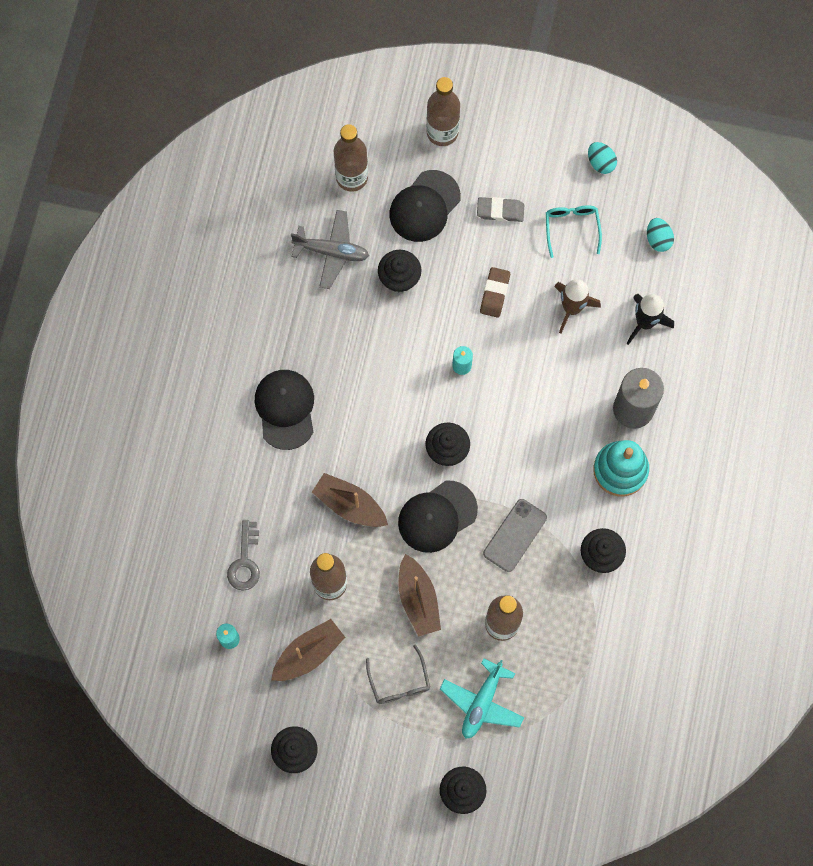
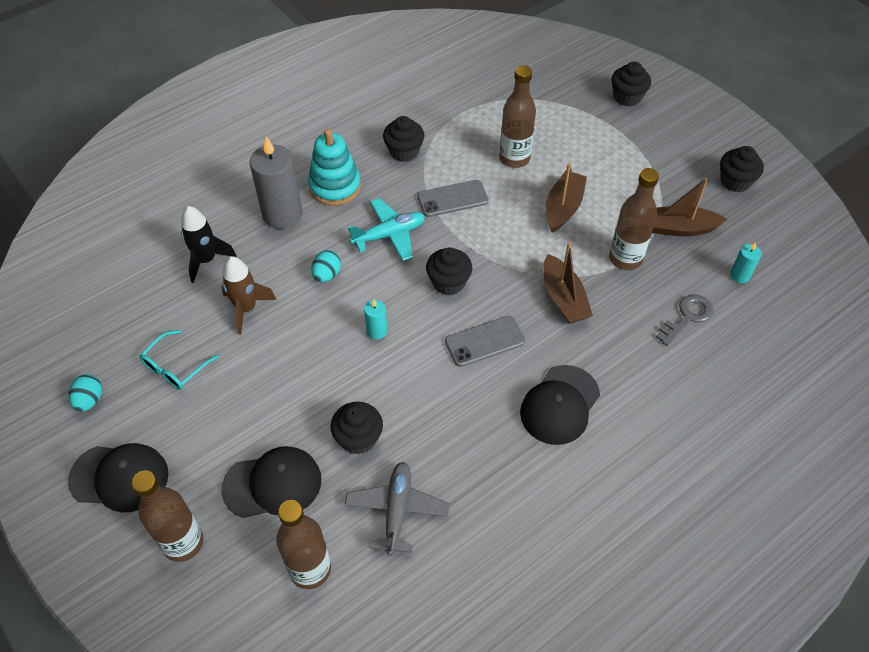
camera: 140 degrees left, 20 degrees down
(331, 252) = (397, 510): grey plane -> grey plane turned 45 degrees clockwise
(377, 419) = (484, 341): none -> grey phone
(399, 682) = (621, 172): grey glasses -> none
(437, 516) = (499, 246): black cap -> black cap (119, 477)
(482, 702) = (570, 129): turquoise plane -> turquoise plane (389, 235)
(495, 293) = (293, 364): brown eraser -> none
(500, 211) = (214, 427): grey eraser -> none
(658, 239) = (124, 308): turquoise egg -> turquoise egg (327, 275)

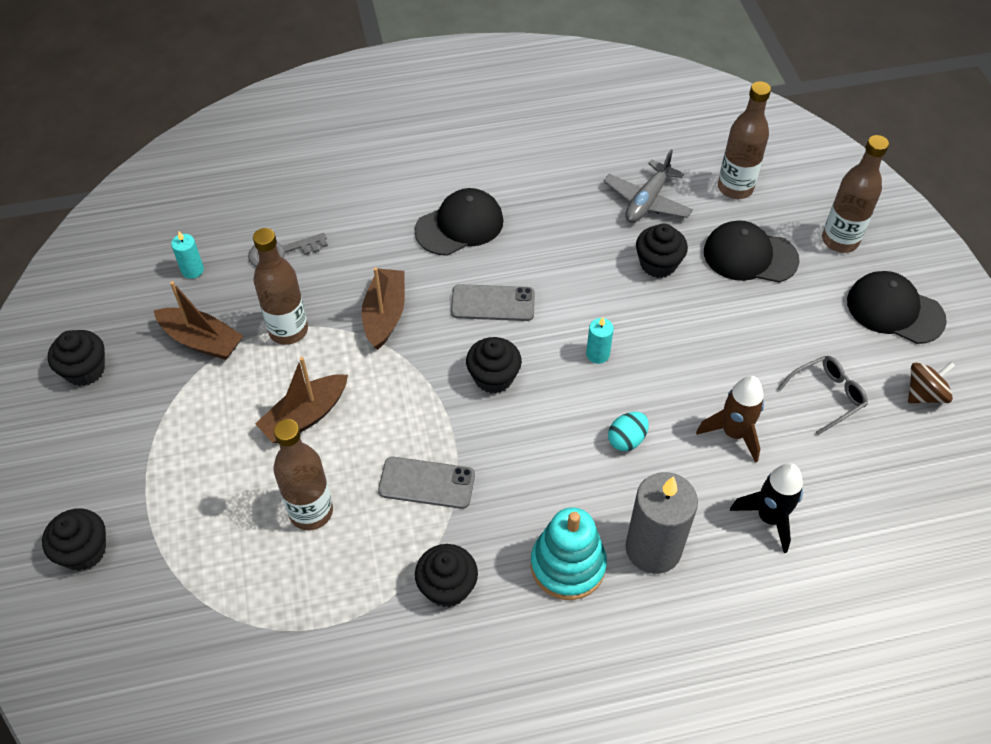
camera: 155 degrees left, 0 degrees up
(90, 400) = (924, 394): turquoise egg -> brown spinning top
(175, 367) = (827, 396): turquoise glasses -> grey glasses
(389, 235) = (530, 463): turquoise plane -> none

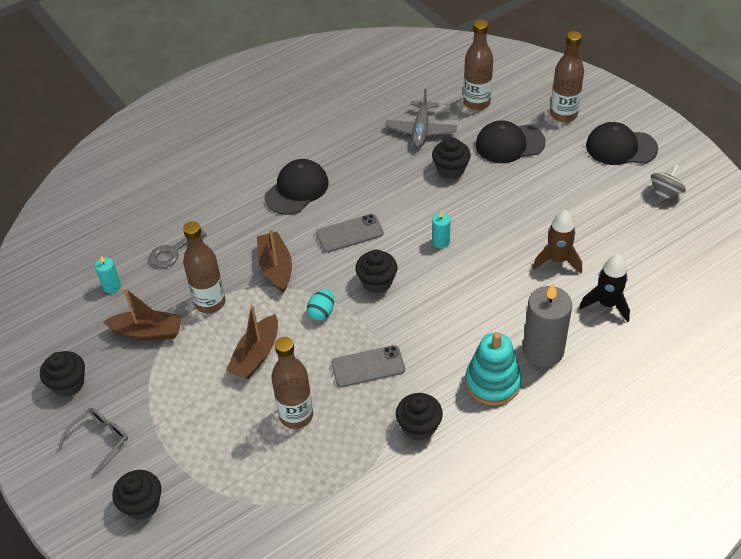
camera: 20 degrees left, 5 degrees down
(626, 440) = (489, 289): turquoise egg -> turquoise egg (322, 312)
(827, 396) = (605, 216): grey glasses -> grey glasses (99, 440)
(924, 394) = (665, 193): brown spinning top -> grey spinning top

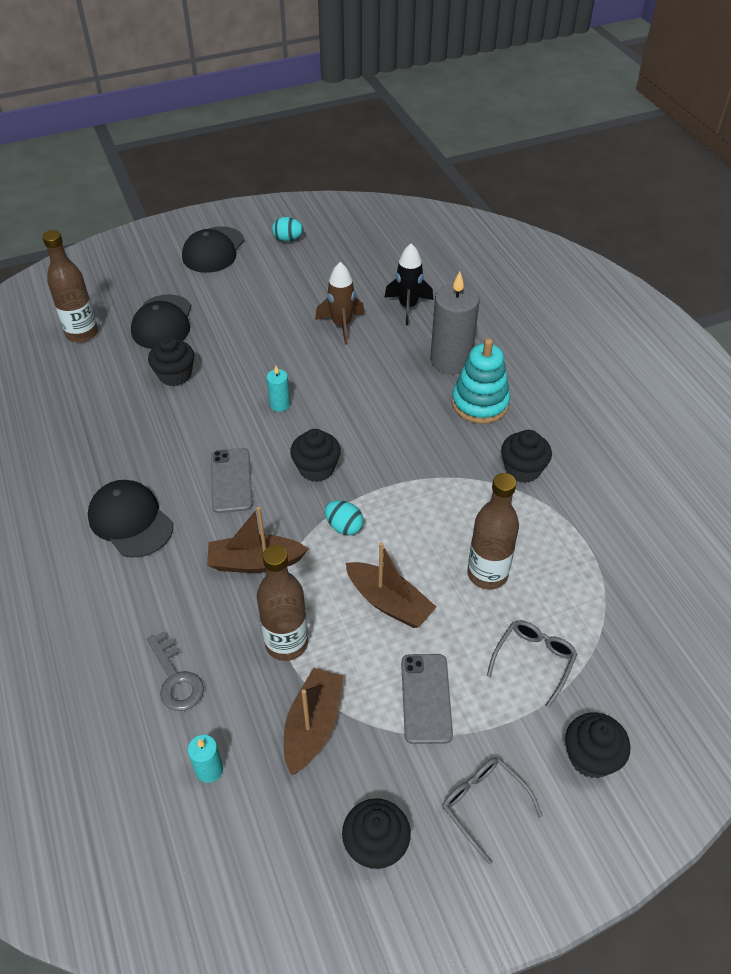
camera: 80 degrees left, 0 degrees up
(219, 458) = (534, 660): none -> grey glasses
(368, 367) = (435, 497): grey phone -> grey phone (426, 698)
(421, 130) = (97, 387): grey plane -> none
(563, 114) = (143, 275): brown bottle -> none
(665, 193) = (288, 239): grey spinning top -> turquoise egg

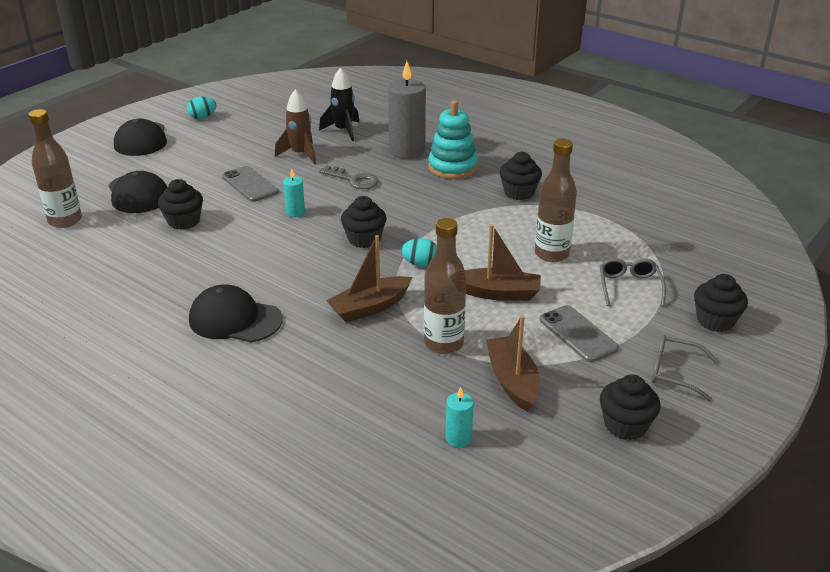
camera: 30 degrees left, 15 degrees down
(176, 678) = (375, 397): grey key -> grey key (353, 180)
(231, 480) = (300, 267): grey phone -> grey phone (250, 184)

